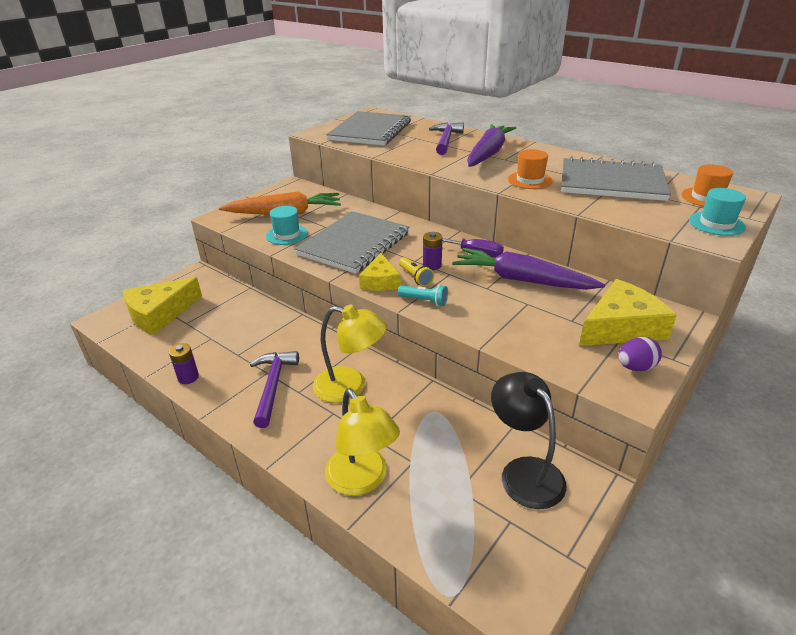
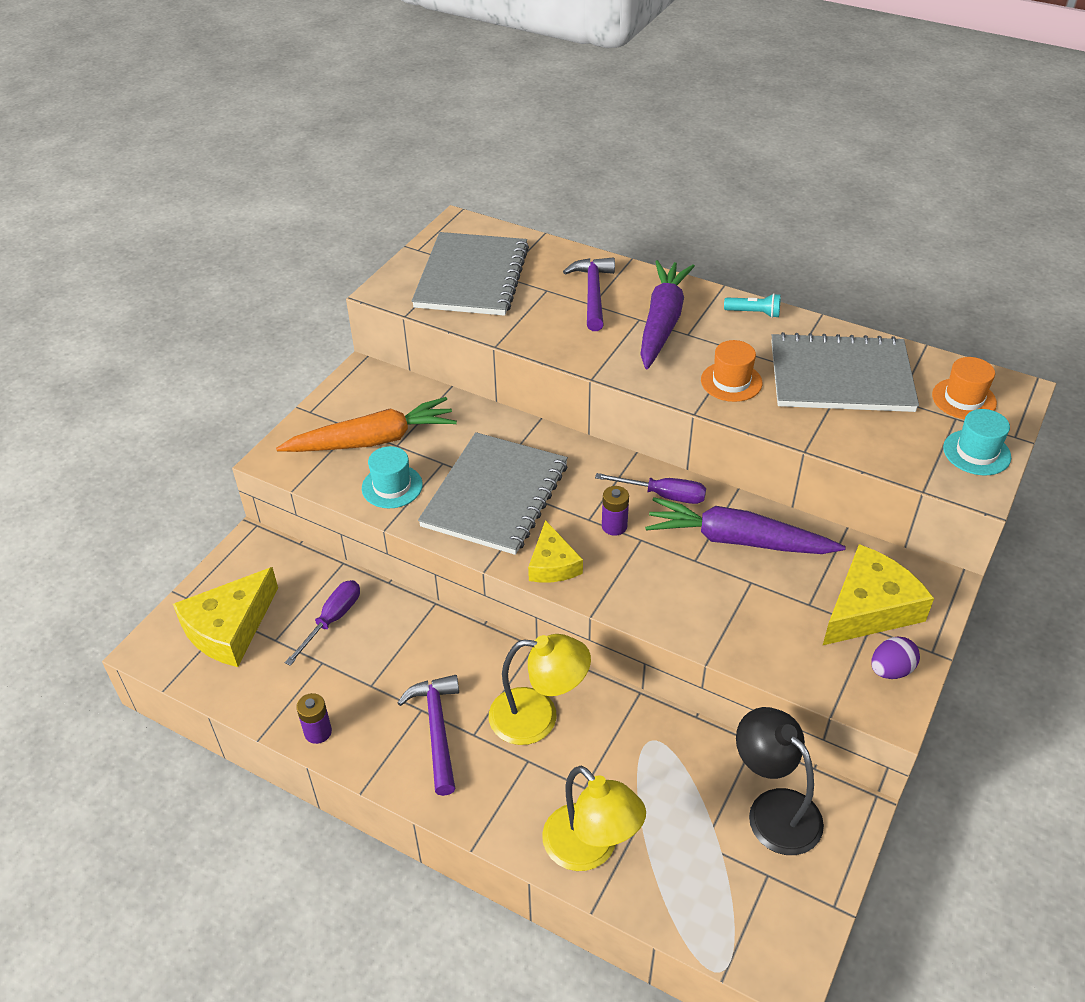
camera: 10 degrees left, 10 degrees up
(229, 316) = (332, 620): none -> purple screwdriver
(415, 277) = (597, 551): yellow flashlight -> none
(424, 301) = (619, 593): turquoise flashlight -> turquoise flashlight (754, 313)

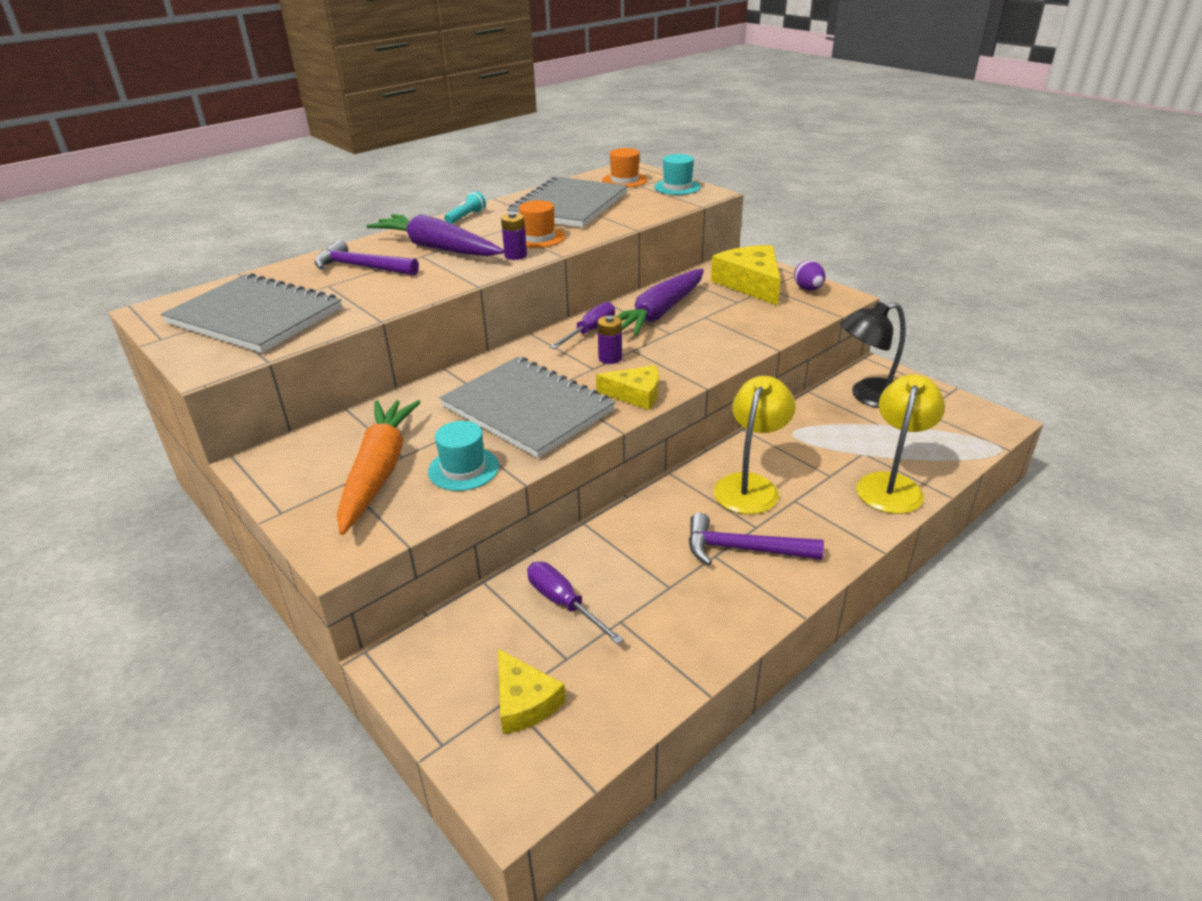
camera: 70 degrees left, 10 degrees down
(229, 628) = (524, 701): yellow cheese -> yellow cheese, size x0.61
(318, 732) = (716, 639): purple battery -> purple battery (515, 255)
(590, 849) = (892, 485): yellow lamp -> yellow lamp turned 45 degrees counterclockwise

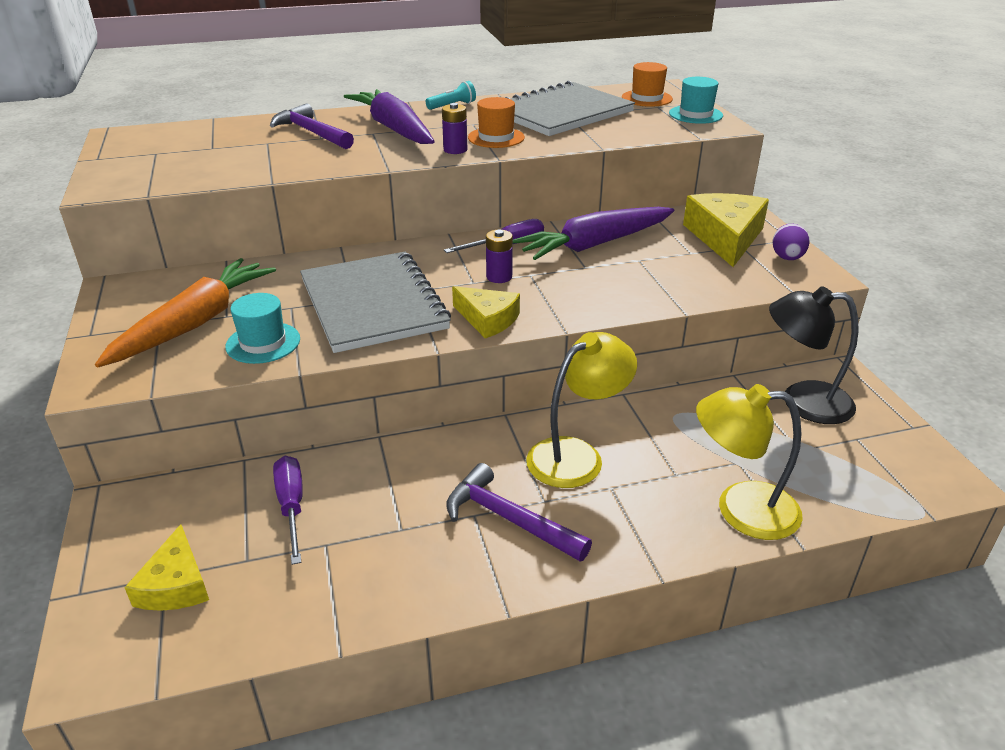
camera: 25 degrees right, 0 degrees up
(255, 316) = (182, 156): grey notebook -> none
(892, 485) = (740, 509): yellow lamp -> yellow lamp turned 135 degrees counterclockwise

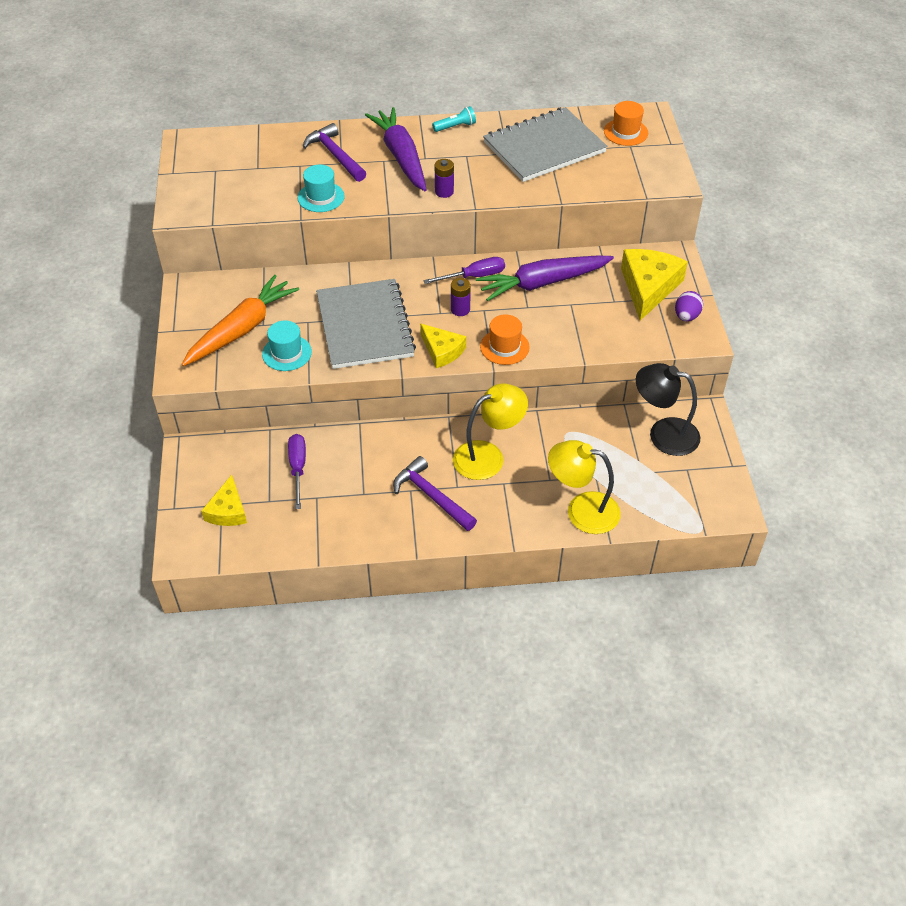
camera: 10 degrees right, 15 degrees up
(496, 137) = (480, 178): orange hat -> orange hat (504, 347)
(695, 114) = (657, 162): turquoise hat -> turquoise hat (321, 197)

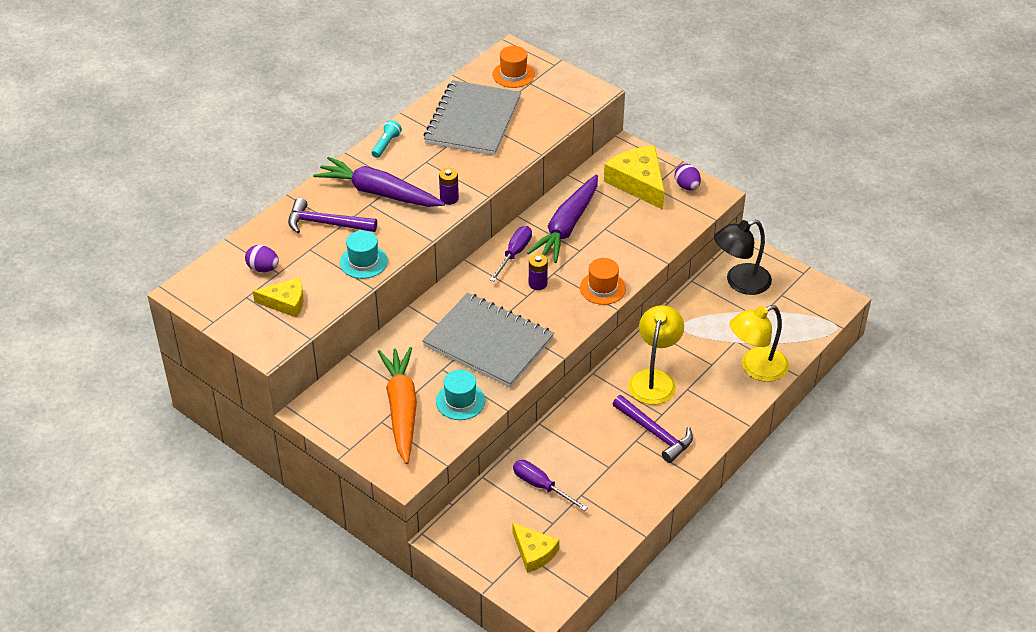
camera: 45 degrees left, 5 degrees down
(252, 159) = (263, 268): none -> purple egg
(432, 496) = (655, 433): purple hammer -> purple hammer turned 135 degrees counterclockwise
(442, 351) = (565, 320): yellow cheese -> yellow cheese (285, 302)

